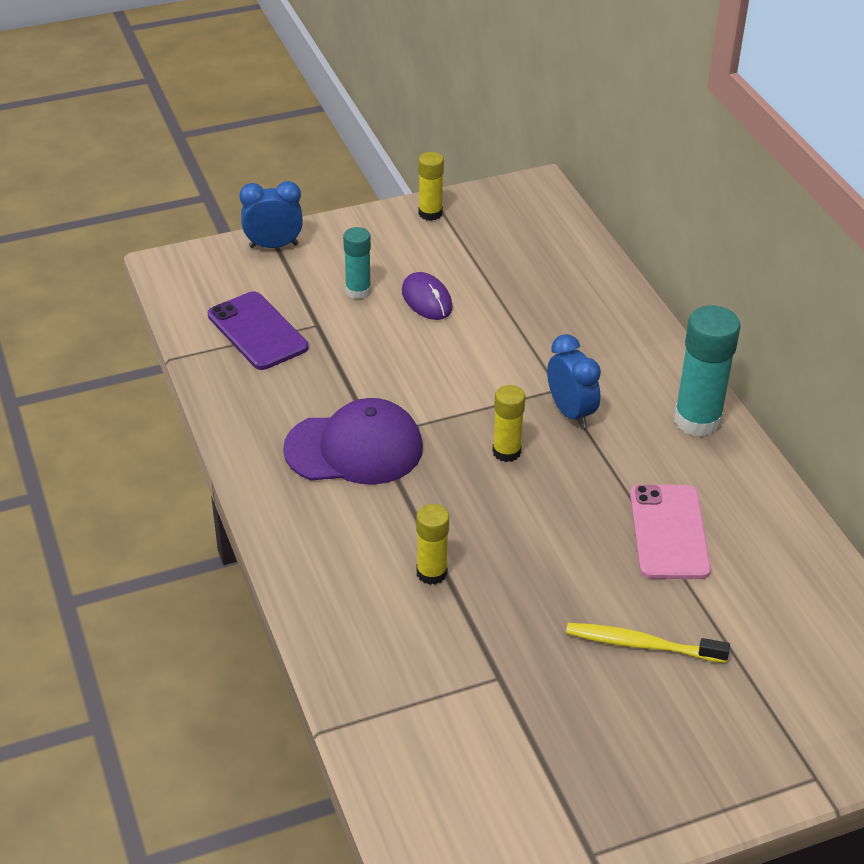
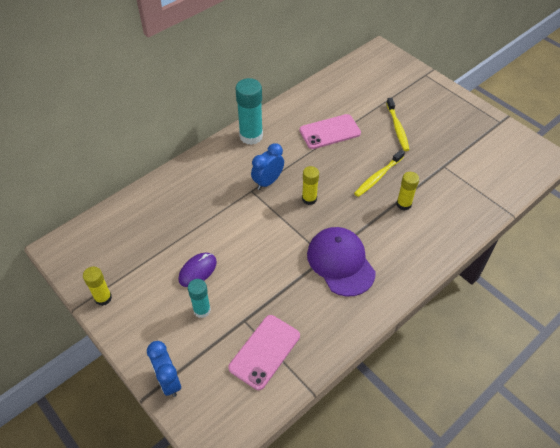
camera: 110 degrees left, 10 degrees up
(257, 331) = (265, 351): purple phone -> pink phone
(516, 562) = (378, 177): none -> yellow toothbrush

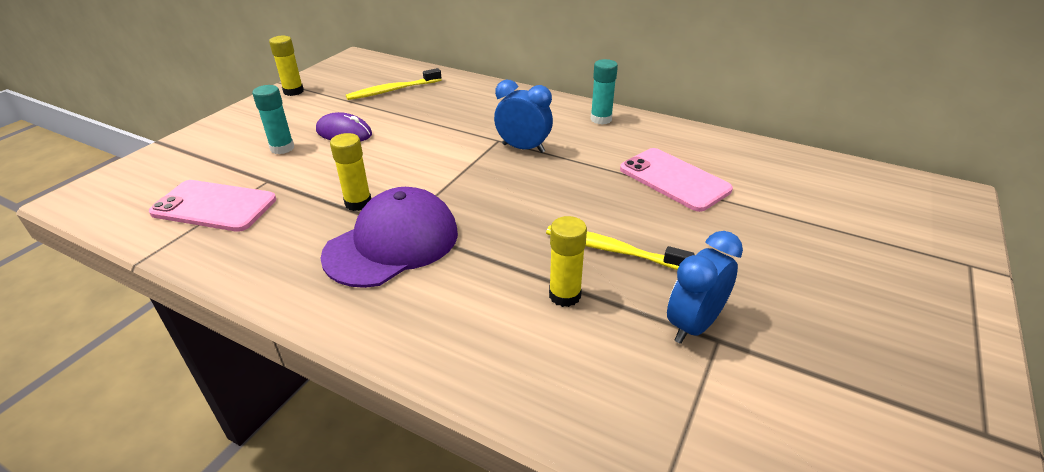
camera: 70 degrees right, 15 degrees down
(168, 381) = (177, 150): blue clock -> blue clock (693, 325)
(251, 136) = (601, 119): turquoise glue stick -> turquoise glue stick, size x0.59
(309, 199) = (512, 188): yellow glue stick -> yellow glue stick (358, 203)
(397, 128) = (763, 252): yellow toothbrush -> yellow toothbrush (393, 90)

